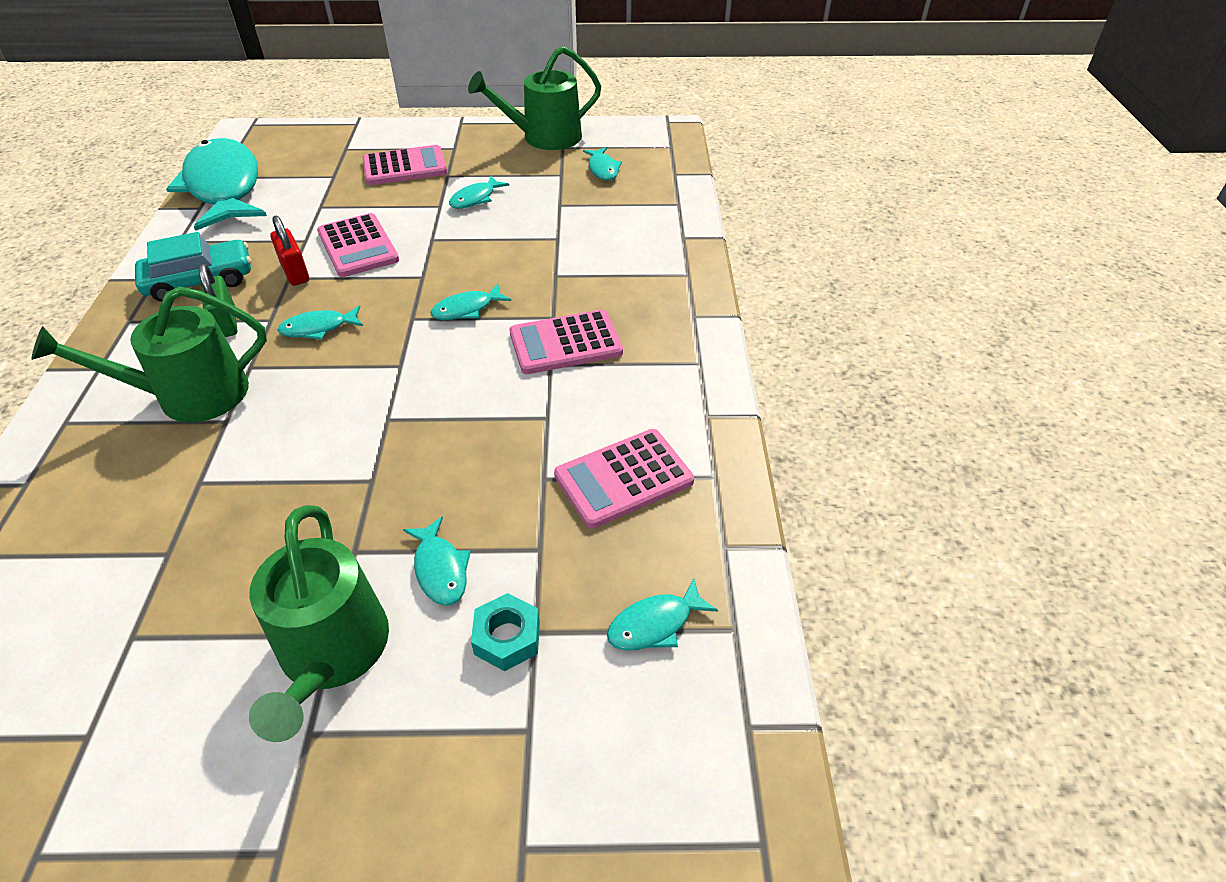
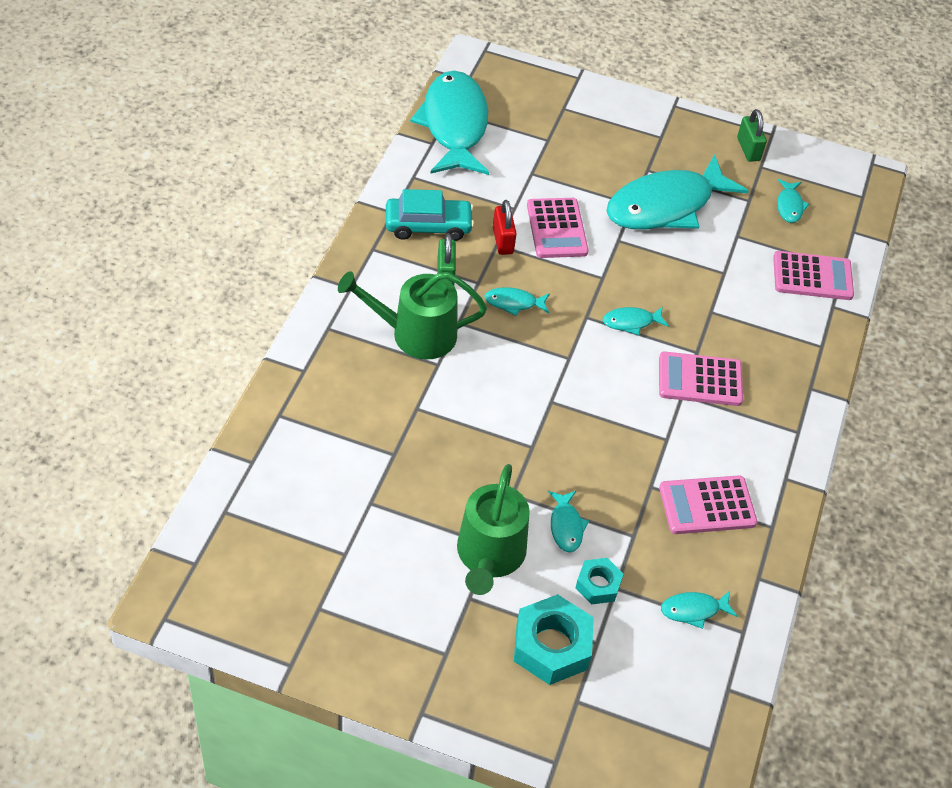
camera: 15 degrees right, 5 degrees up
(405, 167) = (612, 148): pink calculator -> pink calculator (812, 276)
(458, 765) = (552, 646): none -> turquoise nut
(475, 198) = (666, 206): turquoise fish -> turquoise fish, size x2.45
(545, 137) = (748, 149): green watering can -> green padlock

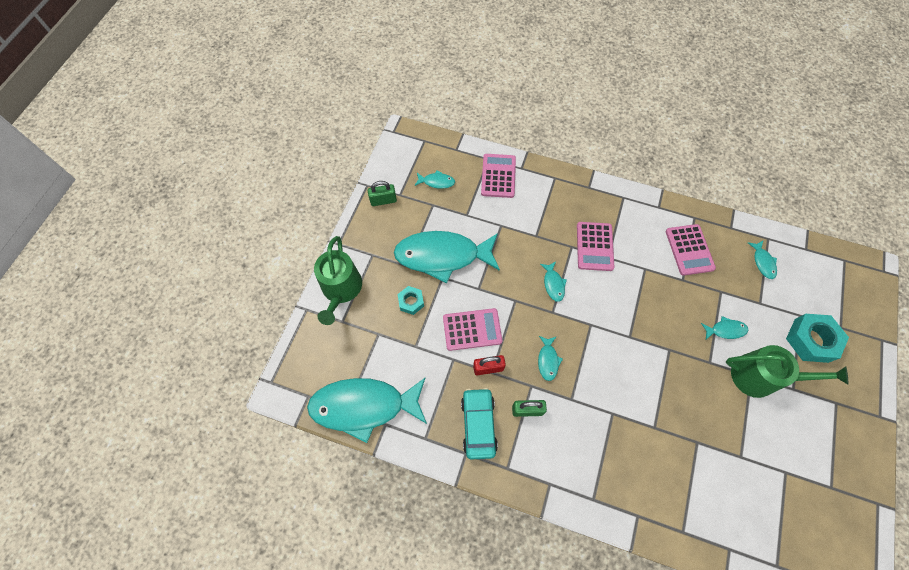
camera: 85 degrees left, 15 degrees up
(416, 334) = (588, 430): green watering can -> green watering can (341, 289)
(598, 585) = (761, 313): turquoise nut -> turquoise nut (411, 302)
(666, 206) = (442, 256): turquoise fish -> turquoise fish turned 120 degrees clockwise

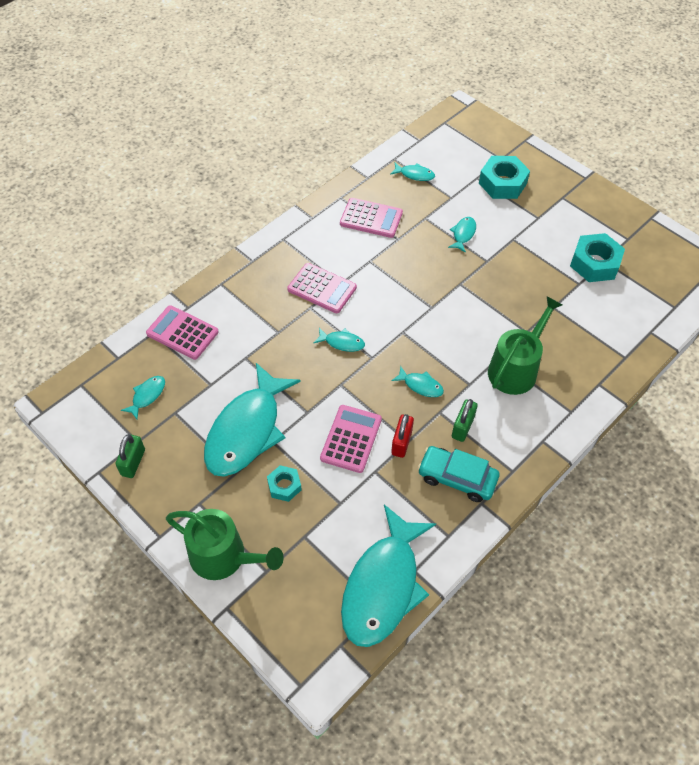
camera: 65 degrees left, 10 degrees down
(760, 377) = (517, 233): green watering can -> green watering can (515, 369)
(776, 464) = (594, 263): none -> turquoise nut

